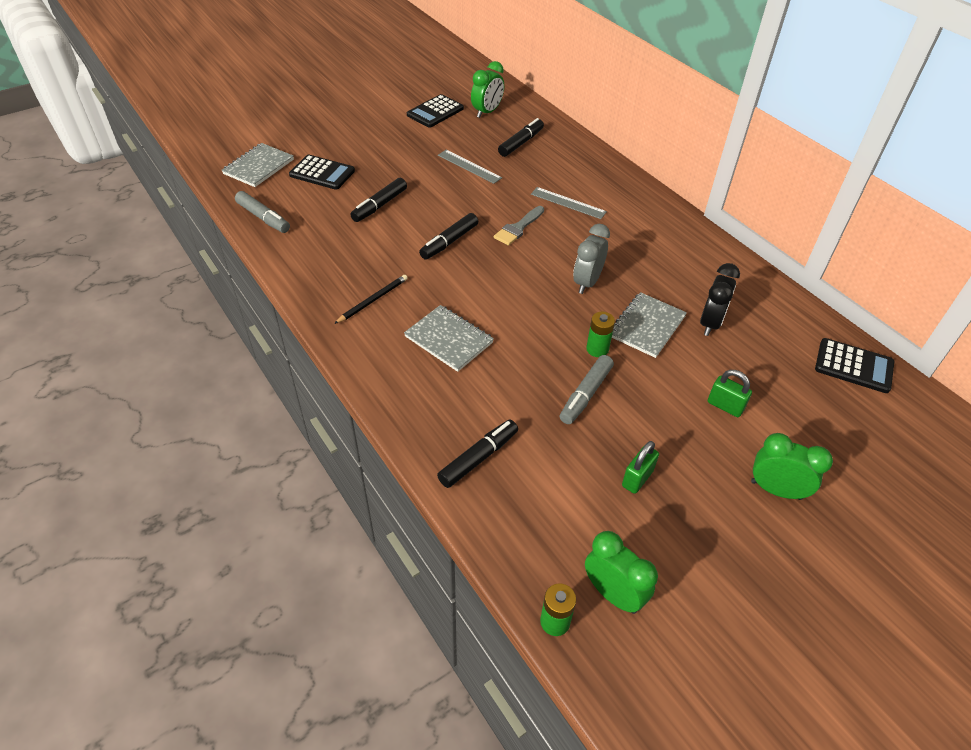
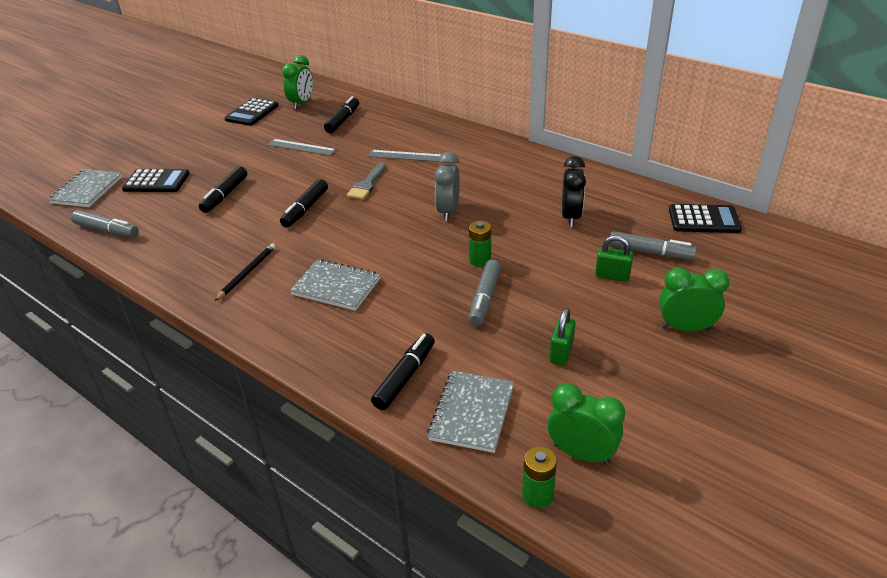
camera: 15 degrees left, 10 degrees down
(646, 326) = (516, 232): grey notebook -> grey notebook (472, 413)
(777, 390) = (650, 252): none -> grey marker

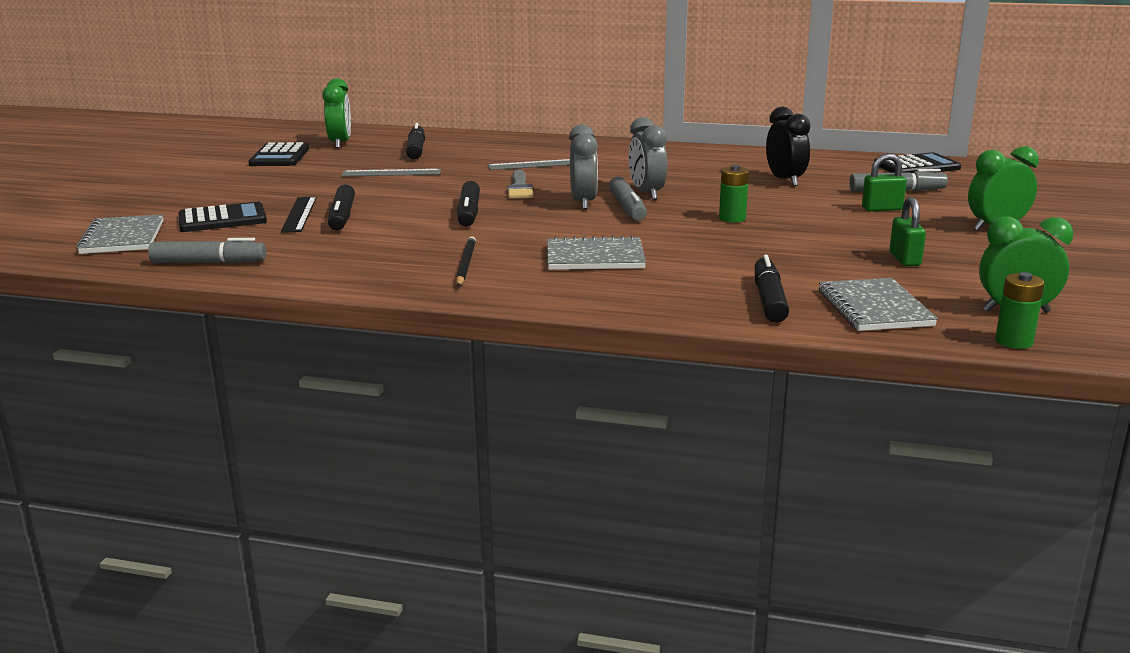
camera: 25 degrees left, 15 degrees down
(203, 186) = (299, 214): none -> black ruler
(392, 214) = (583, 203): none -> grey clock
(485, 299) = (776, 240): grey marker -> grey marker (627, 208)

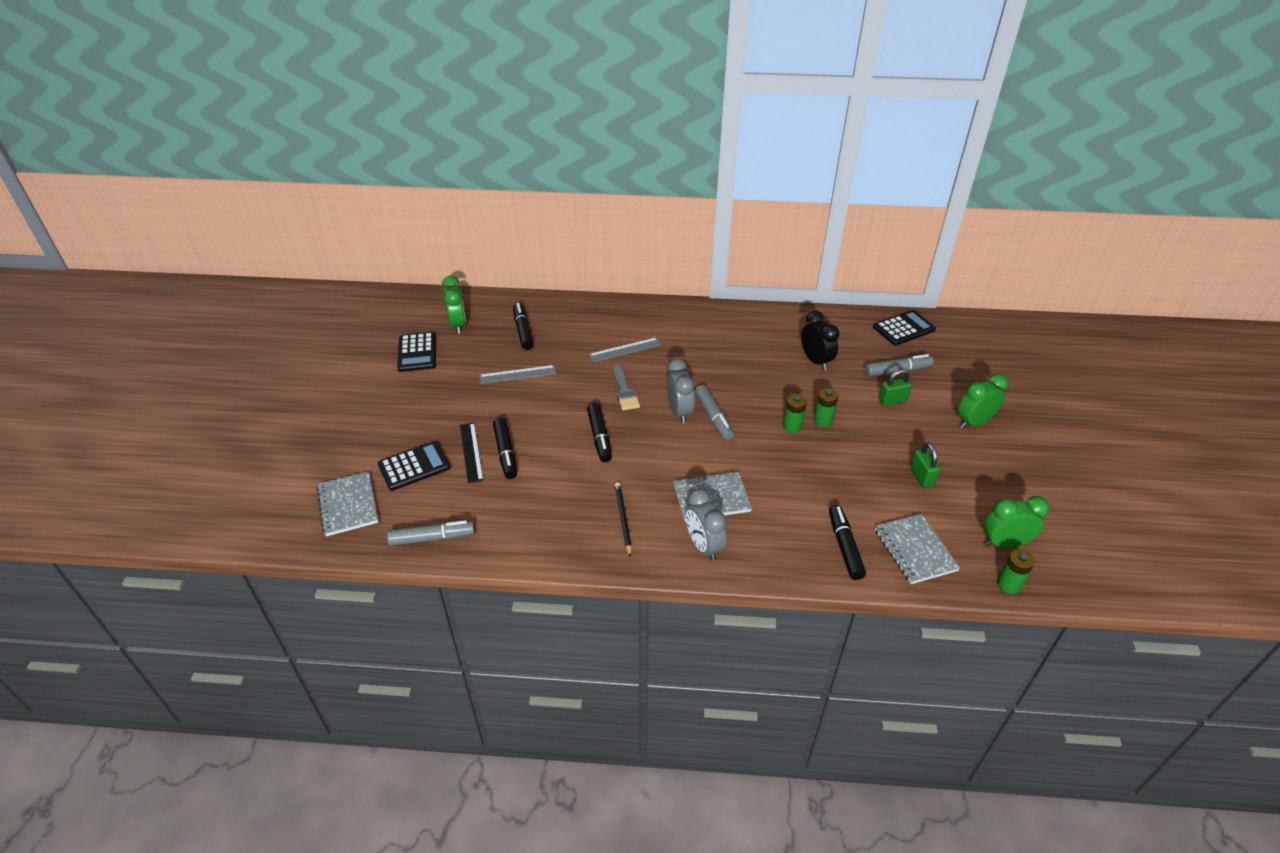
camera: 10 degrees left, 20 degrees up
(646, 193) = (721, 392): grey clock -> grey clock (703, 546)
(777, 217) = (823, 420): none -> green battery

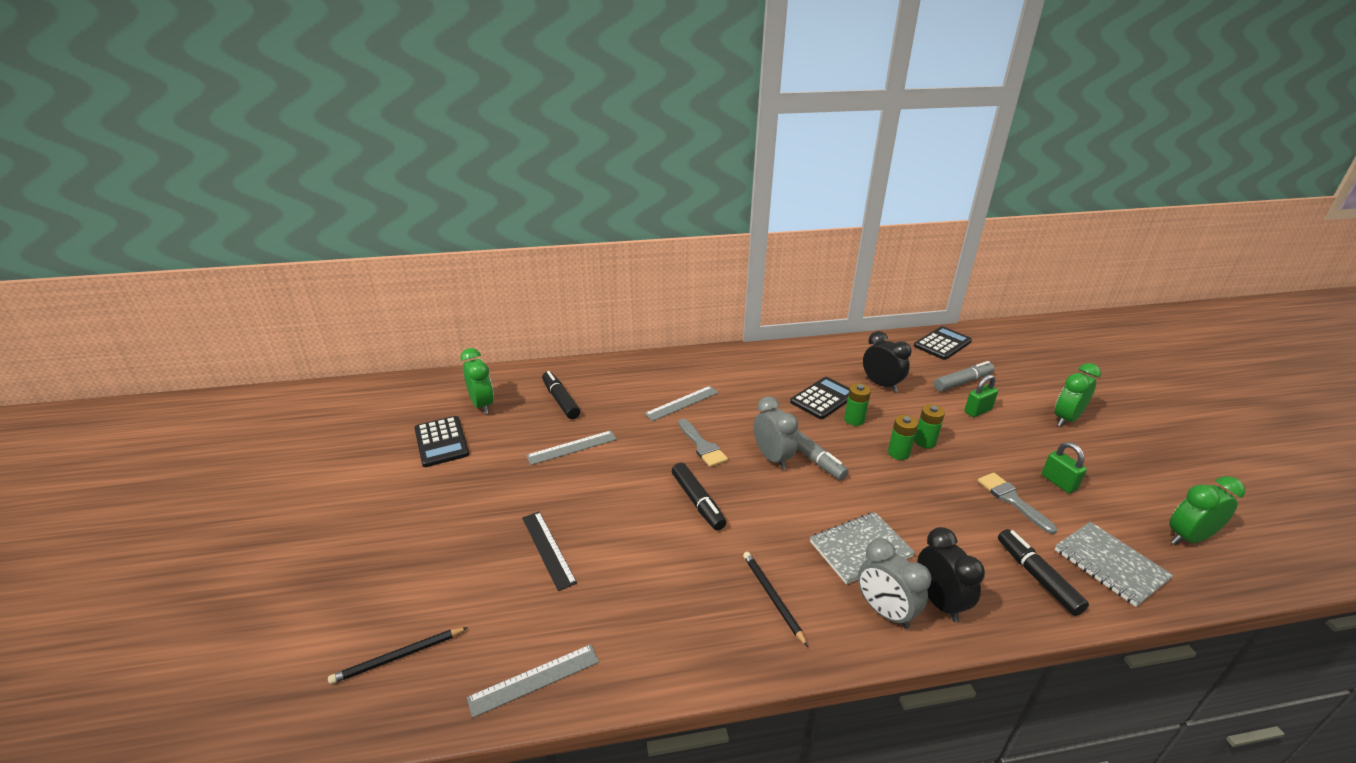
camera: 15 degrees left, 10 degrees down
(348, 505) = (398, 657): grey notebook -> black pencil
(414, 466) = (478, 582): black calculator -> black calculator (823, 399)
(432, 538) = (534, 679): grey marker -> grey ruler
(506, 453) = (592, 542): black marker -> none
(751, 548) = (939, 602): none -> black clock
(867, 484) = (1012, 500): none -> grey brush
(1008, 584) = (1228, 584): green battery -> green battery (854, 420)

